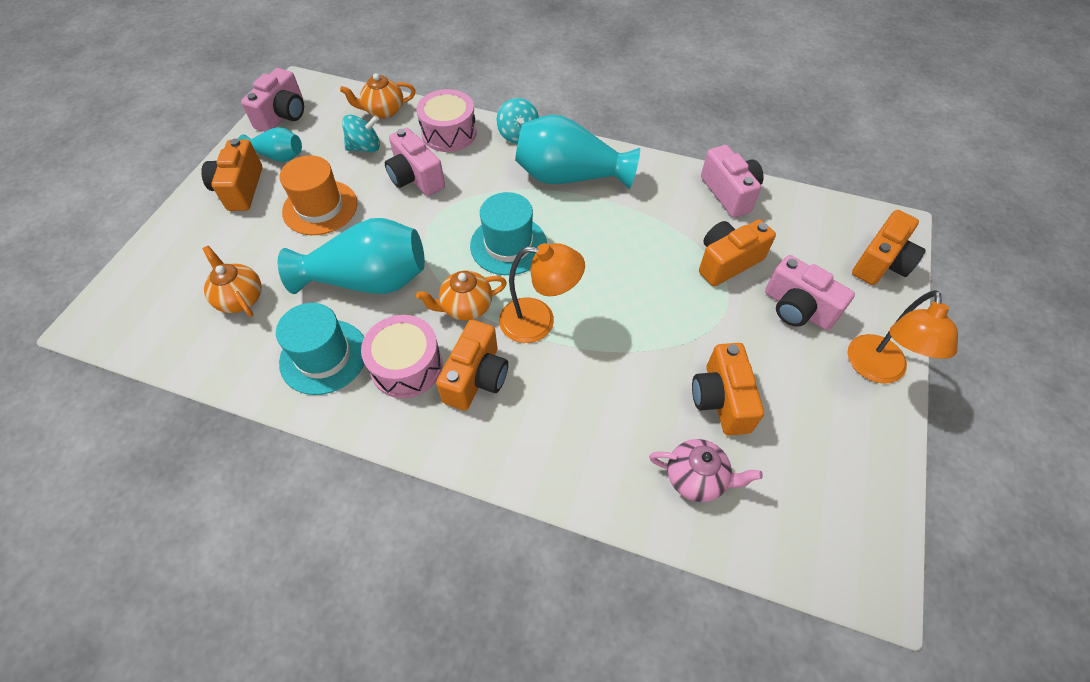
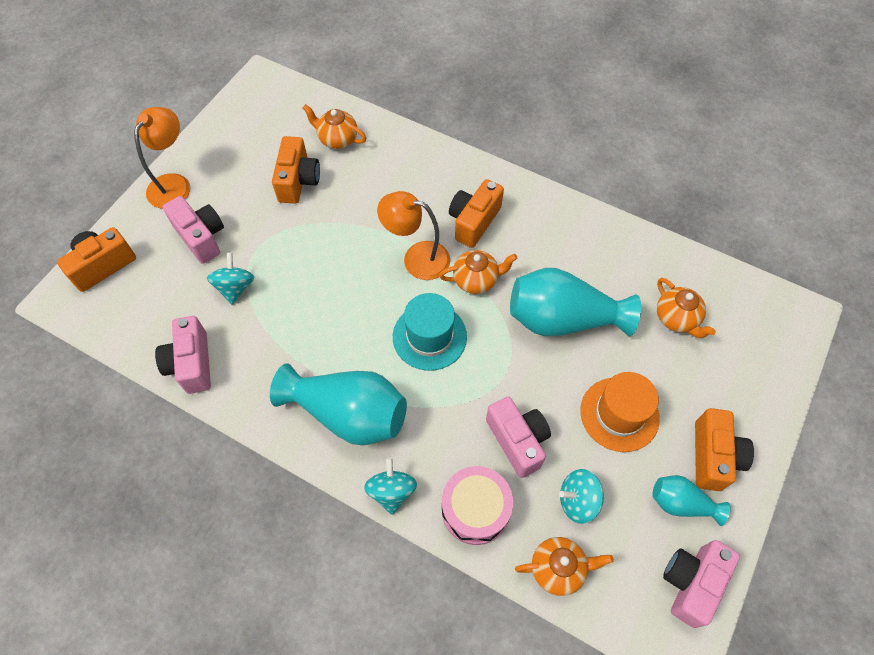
camera: 170 degrees left, 5 degrees up
(324, 356) = (594, 255): turquoise hat -> none
(406, 366) = (527, 238): pink drum -> none
(696, 478) = (337, 139): pink teapot -> orange teapot
(727, 262) = (235, 287): orange camera -> turquoise spinning top

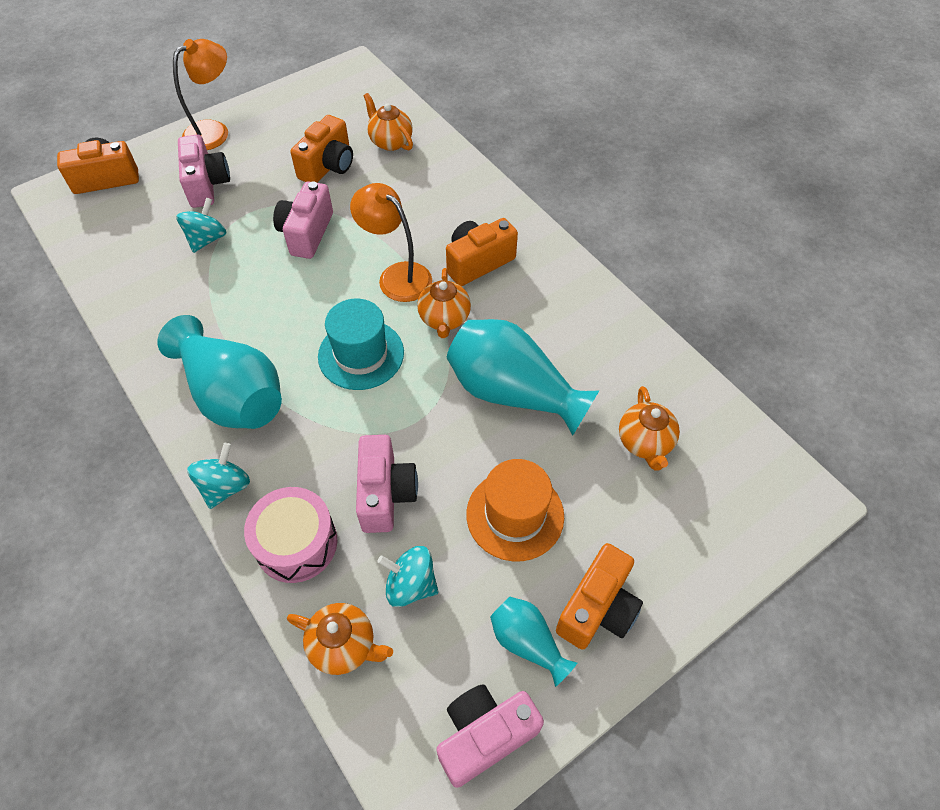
camera: 25 degrees right, 5 degrees down
(191, 363) = (123, 291): pink camera -> pink camera (306, 233)
(476, 280) = (444, 319): orange teapot -> orange teapot turned 75 degrees clockwise

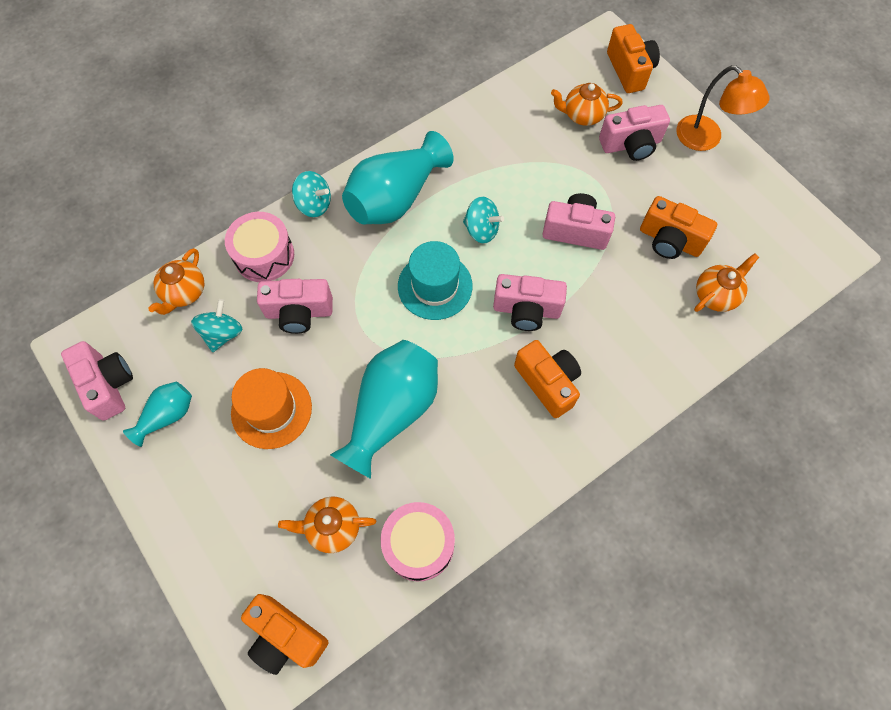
camera: 90 degrees right, 10 degrees up
(207, 239) = (562, 155): turquoise spinning top -> turquoise spinning top (481, 230)
(397, 276) = (526, 310): orange lamp -> pink camera
(444, 319) = (475, 353): orange teapot -> orange teapot (582, 115)
(598, 608) = (185, 470): orange camera -> orange camera (286, 636)
(650, 366) = (419, 544): none -> pink drum

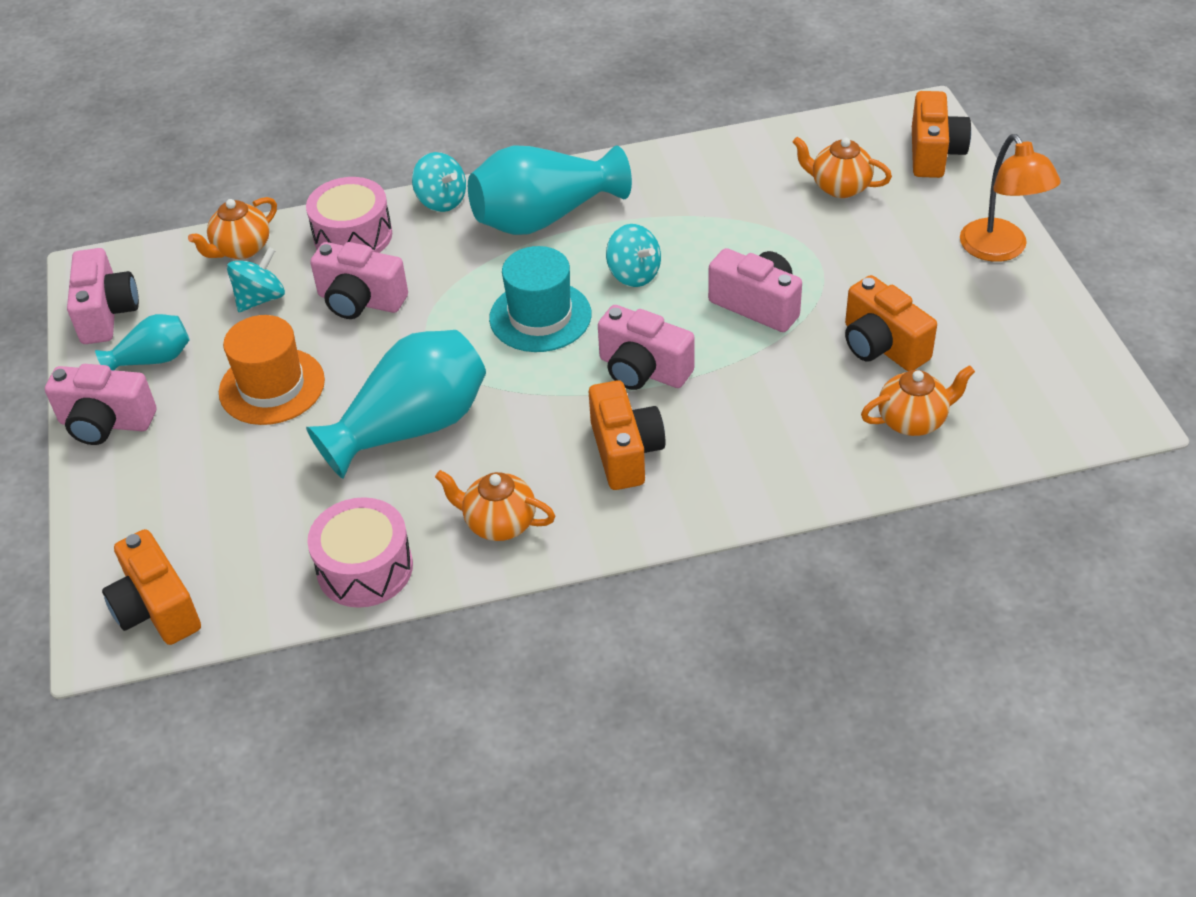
camera: 25 degrees right, 20 degrees down
(332, 527) = (273, 520): orange teapot -> orange teapot (499, 523)
(631, 145) = (888, 232): pink camera -> pink camera (106, 423)

